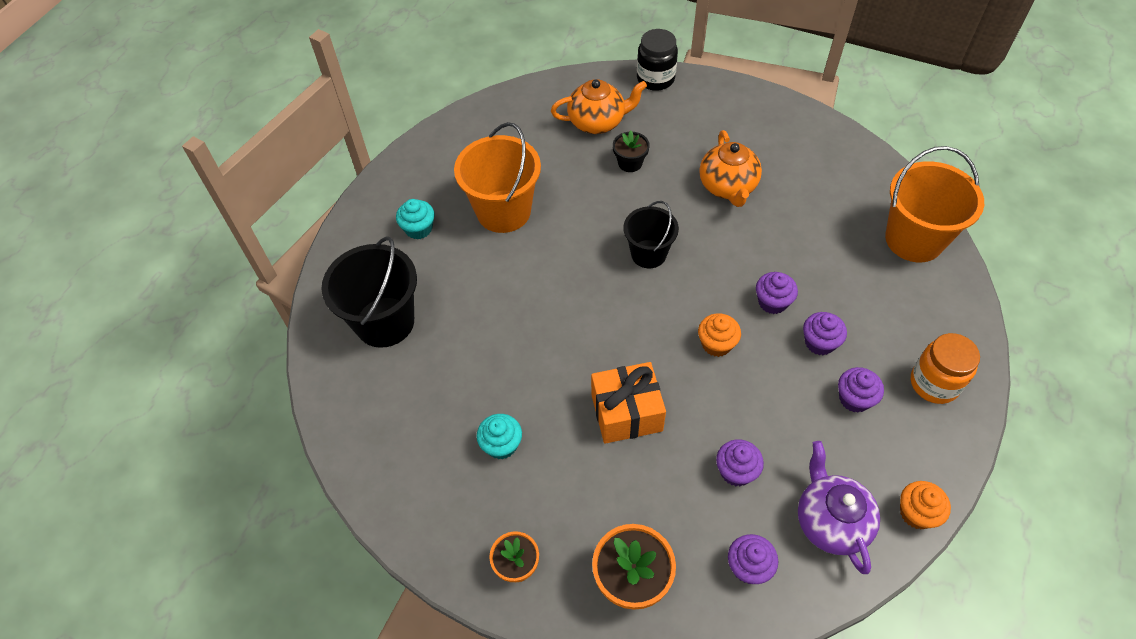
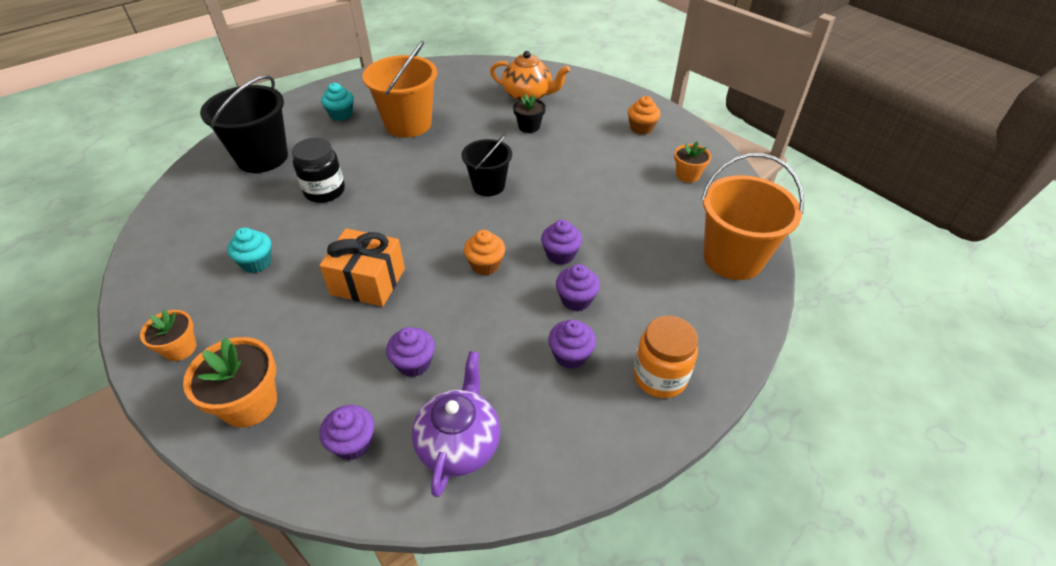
camera: 25 degrees right, 10 degrees down
(655, 79) = (597, 84): black jar -> black jar (324, 191)
(728, 187) = (593, 166): orange teapot -> none
(818, 162) = (687, 175): none -> orange flower pot
(916, 513) = (549, 479): orange cupcake -> orange cupcake (641, 128)

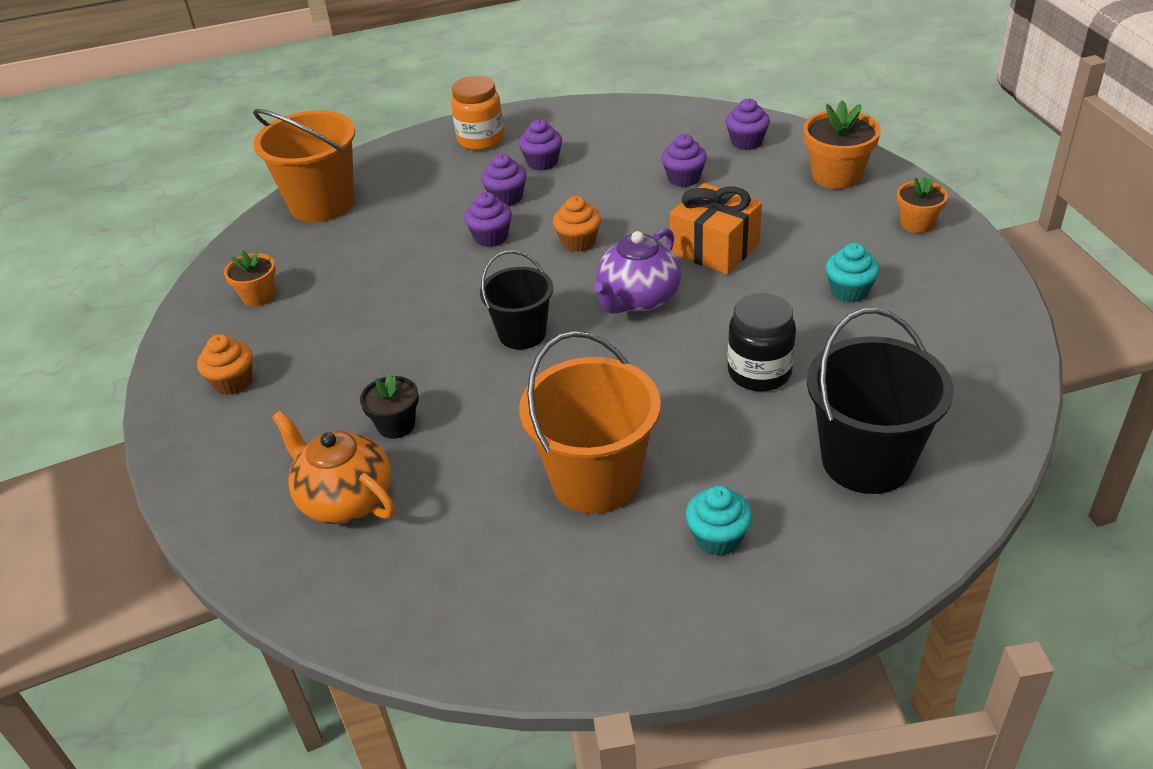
camera: 155 degrees left, 5 degrees down
(459, 444) = (662, 130): purple teapot -> purple teapot (638, 300)

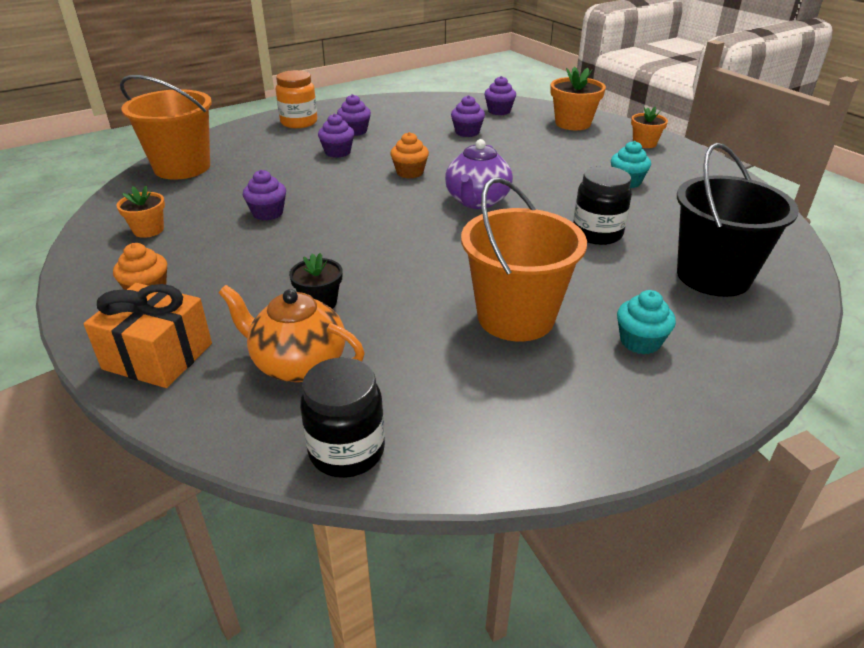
camera: 20 degrees left, 5 degrees down
(351, 610) = (347, 451): none -> black jar
(491, 237) = (338, 175): purple cupcake -> purple cupcake (268, 213)
(522, 333) = (397, 230): black bucket -> none
(714, 248) = (515, 167): orange gift -> orange gift (158, 356)

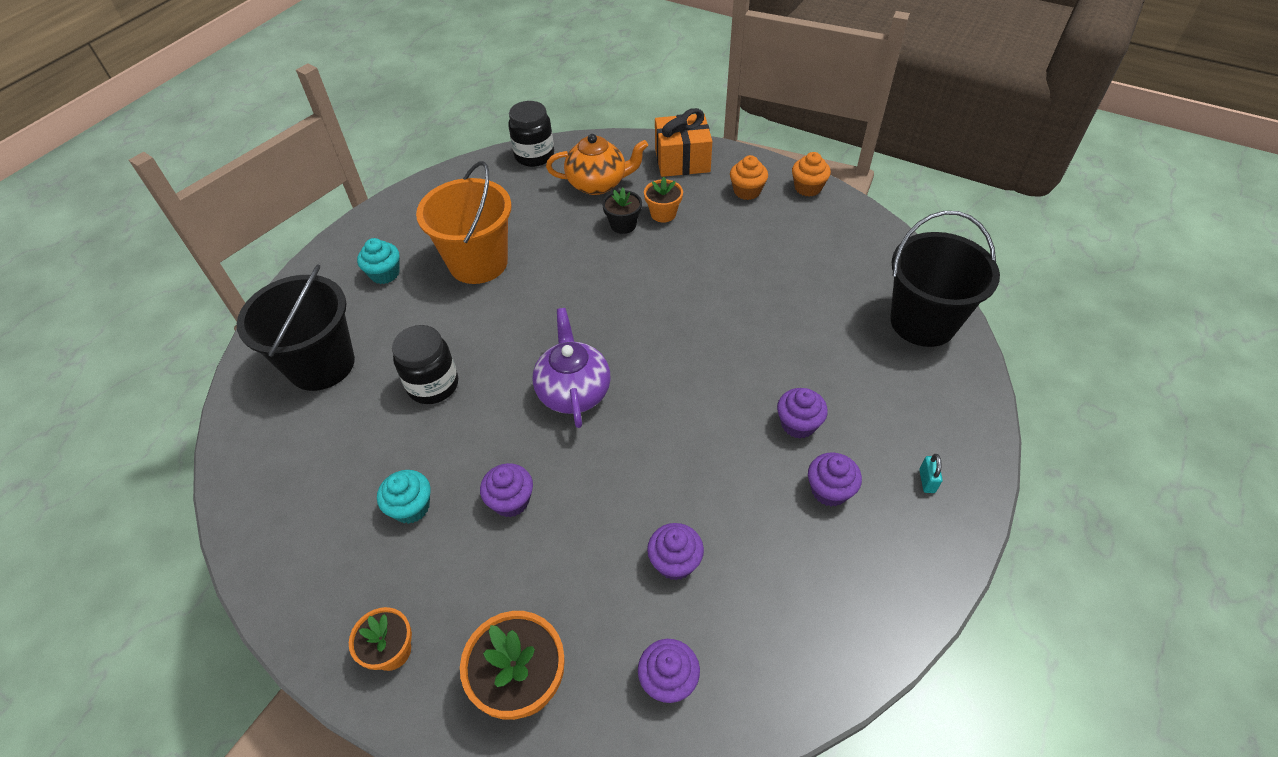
camera: 155 degrees right, 15 degrees up
(148, 230) = (826, 236): orange flower pot -> orange flower pot (663, 214)
(182, 167) = (923, 322): orange bucket -> black bucket
(268, 213) = (757, 292): purple cupcake -> purple cupcake (511, 501)
(299, 122) = (927, 481): orange jar -> turquoise padlock
(410, 172) = (679, 416): orange cupcake -> orange cupcake (808, 188)

